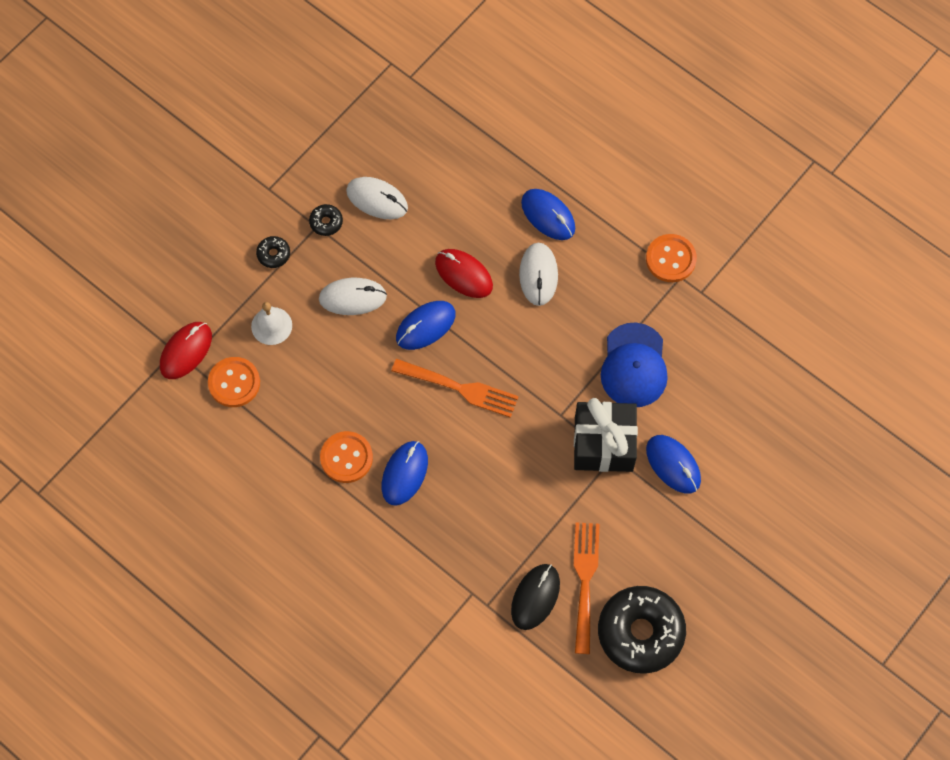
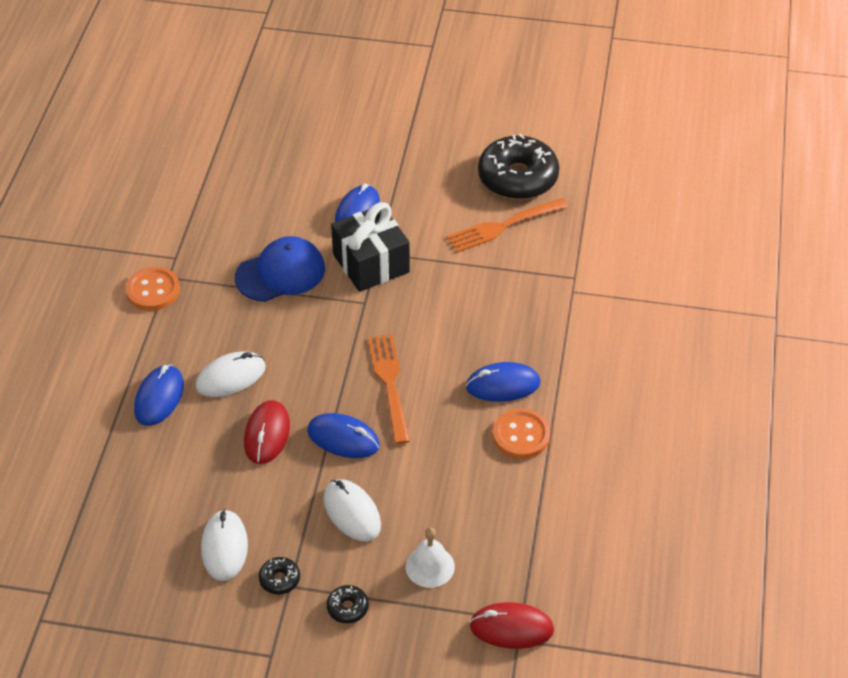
camera: 120 degrees left, 20 degrees down
(234, 383) = (514, 566): orange button -> none
(535, 597) = (542, 250): black mouse -> none

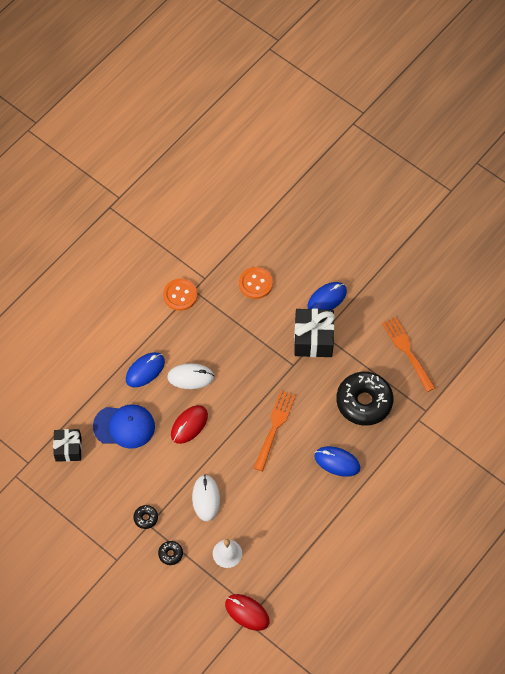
camera: 30 degrees right, 15 degrees up
(103, 545) = (68, 449): none -> black gift
(224, 547) = (128, 483): white mouse -> none
(280, 273) = (257, 319): blue cap -> blue cap (124, 426)
(343, 438) = (228, 449): blue mouse -> none
(503, 225) = (408, 352): orange fork -> orange fork turned 60 degrees clockwise
(518, 178) = (439, 321): black donut -> black donut (364, 402)
(521, 435) = (326, 500): orange button -> orange button (255, 283)

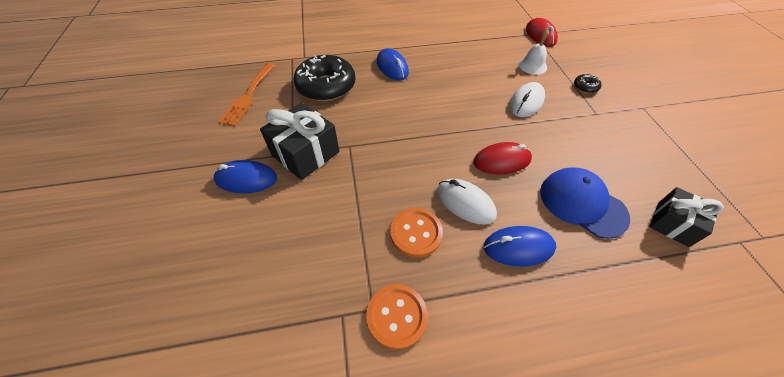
camera: 140 degrees left, 10 degrees down
(146, 518) = (597, 118): black donut -> none
(255, 283) = (291, 253): orange button -> orange button (416, 233)
(274, 428) = (419, 112): orange fork -> none

